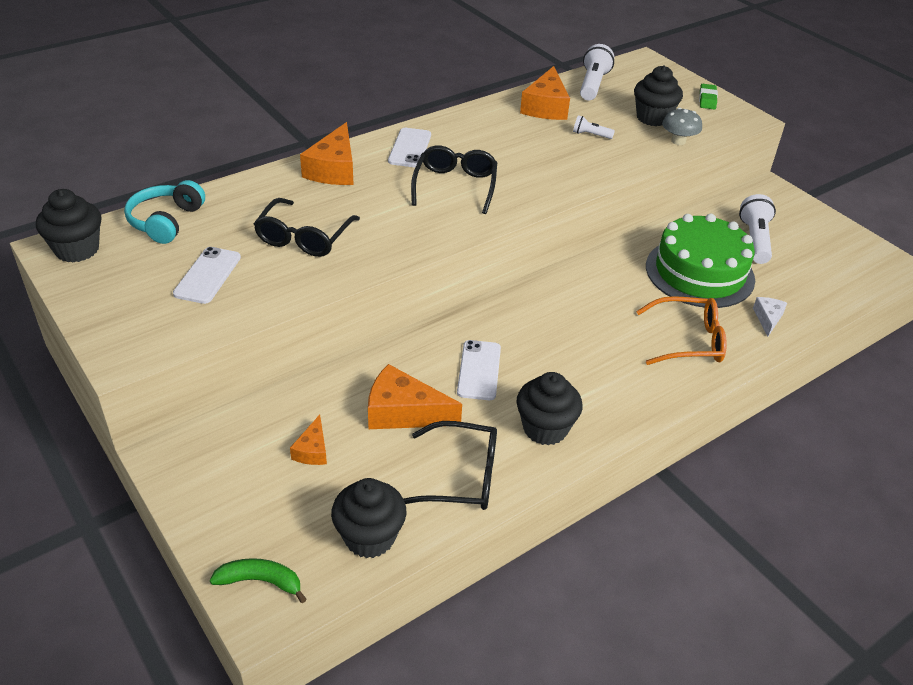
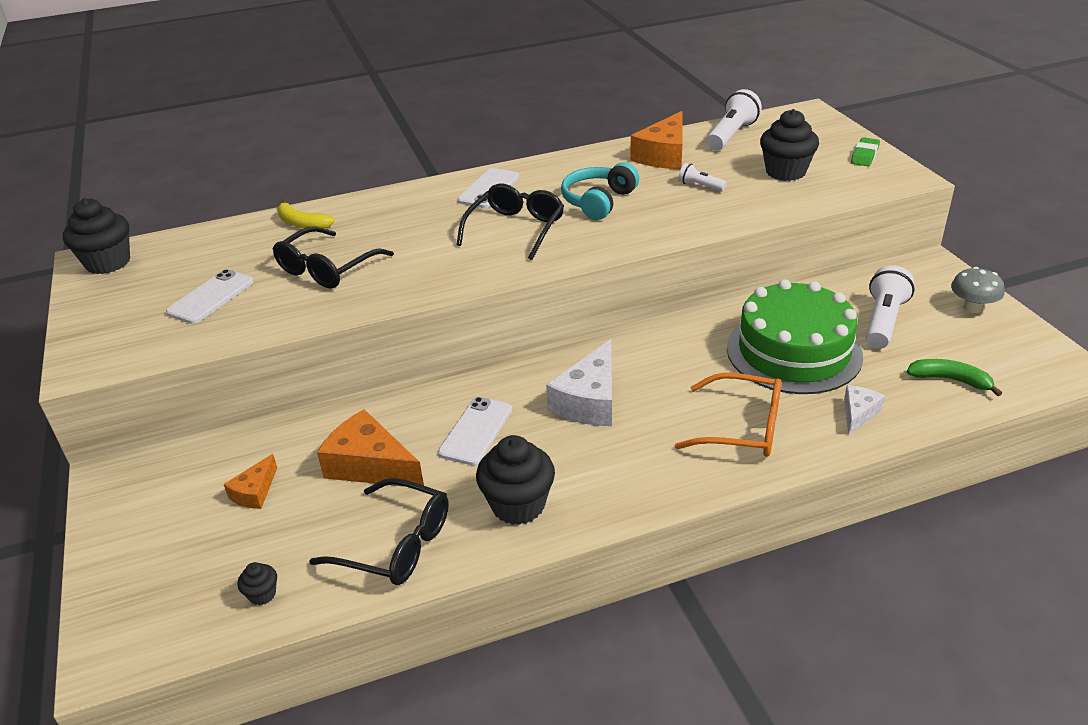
camera: 20 degrees right, 5 degrees down
(166, 221) = (204, 243): turquoise headphones -> turquoise headphones (598, 201)
(252, 194) = (302, 223): none -> yellow banana
(260, 581) = (127, 622): green banana -> green banana (950, 380)
(334, 169) = (397, 205): orange cheese -> none
(369, 537) = (262, 594): black cupcake -> black cupcake, size x0.46
(560, 332) = (589, 401): none -> white cheese
(678, 141) = (804, 198): grey mushroom -> grey mushroom (972, 307)

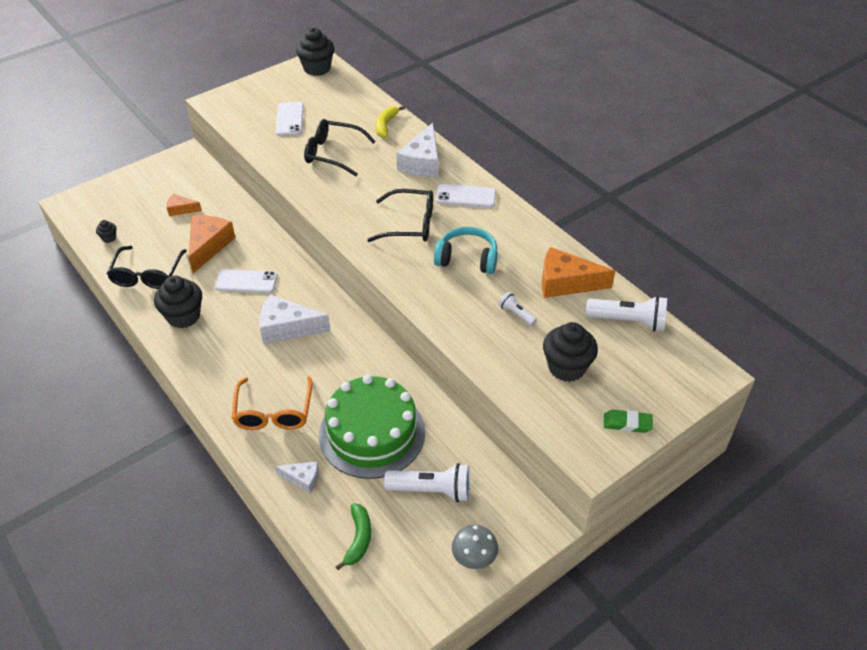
camera: 70 degrees right, 10 degrees up
(211, 297) = (289, 119): white phone -> white phone turned 75 degrees clockwise
(402, 208) = (422, 162): none -> white cheese
(700, 186) = (516, 314): white flashlight -> white flashlight turned 60 degrees counterclockwise

